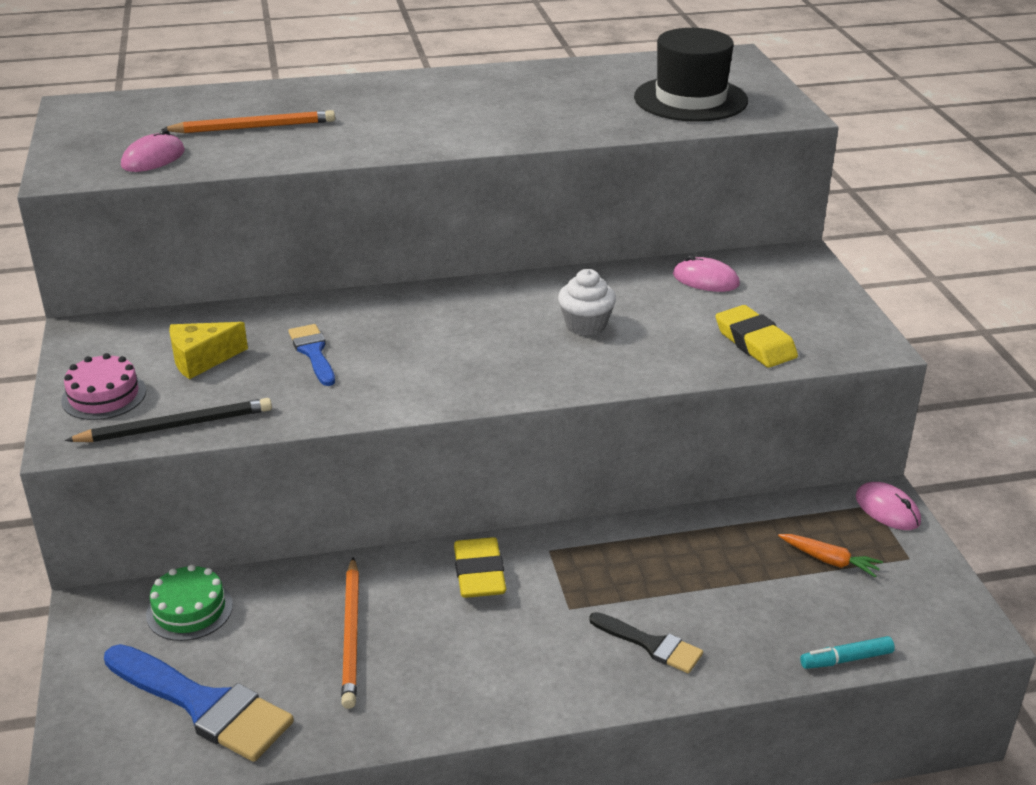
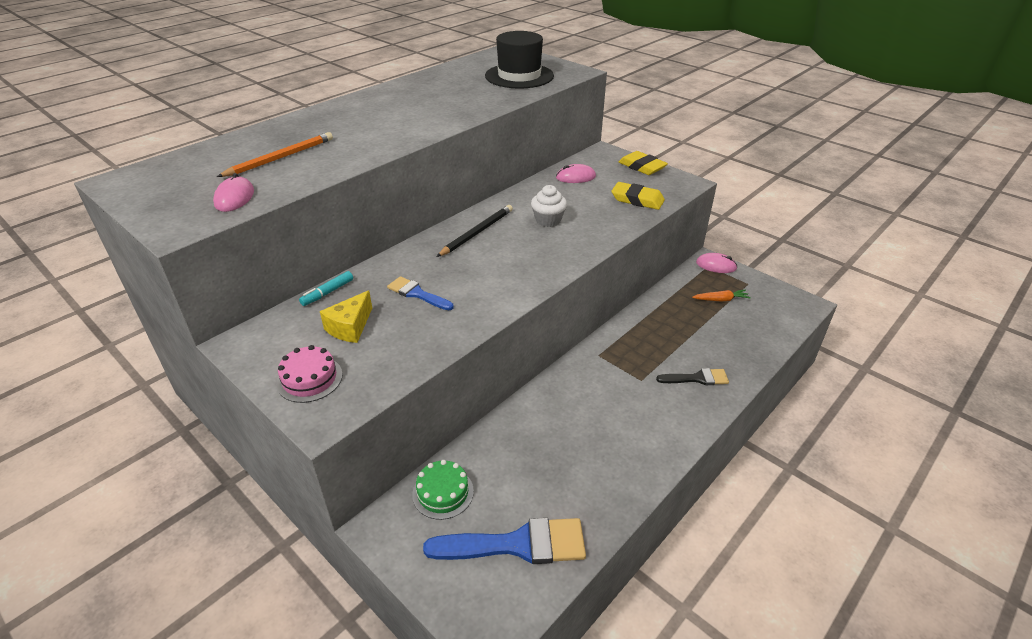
camera: 35 degrees left, 5 degrees up
(176, 426) = (386, 375): black pencil -> black pencil (477, 232)
(351, 635) = (552, 454): orange pencil -> none
(479, 574) = (579, 385): yellow eraser -> yellow eraser (642, 167)
(846, 659) = (778, 342): turquoise marker -> turquoise marker (328, 293)

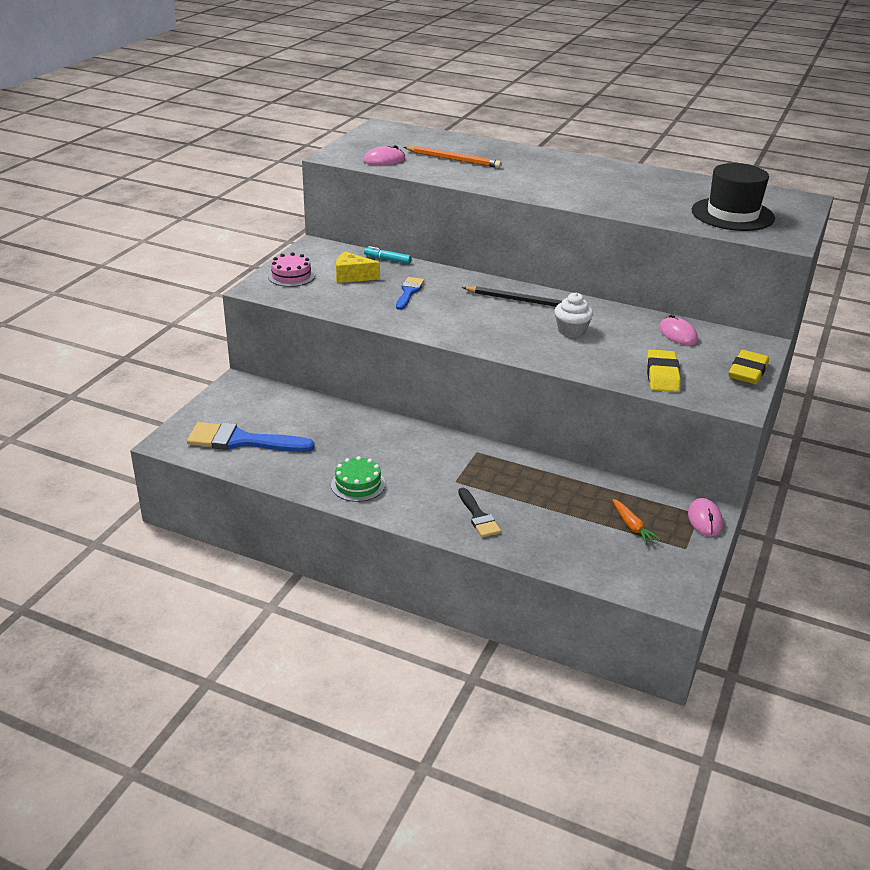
camera: 70 degrees right, 5 degrees down
(443, 492) = (277, 401): green cake -> green cake (358, 484)
(517, 544) = (242, 441): blue brush -> blue brush turned 120 degrees clockwise

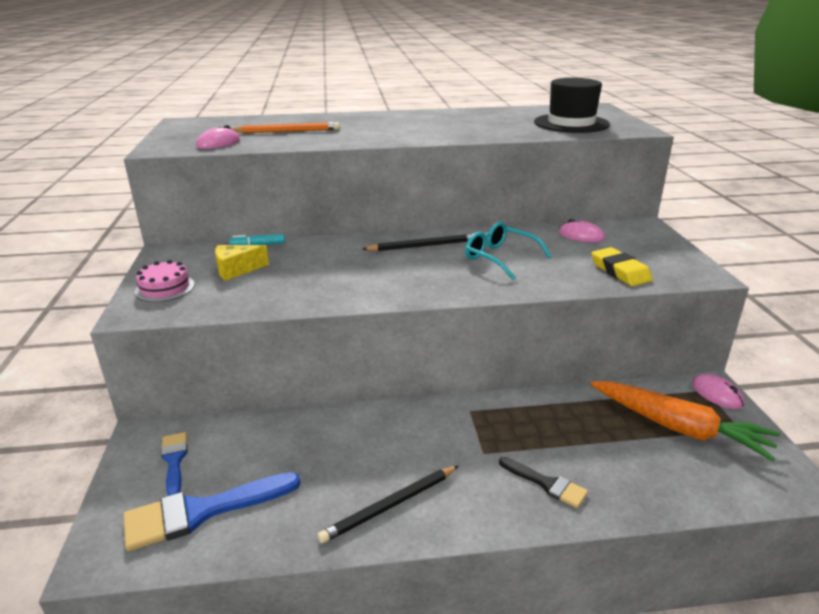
camera: 30 degrees left, 5 degrees down
(358, 484) = (390, 506): green cake -> black pencil
(409, 292) = (312, 268): blue brush -> blue brush (174, 460)
(571, 331) = (500, 258): white cupcake -> turquoise glasses
(632, 526) = (678, 427): orange carrot -> orange carrot, size x2.29
(747, 372) = (670, 248): yellow eraser -> none

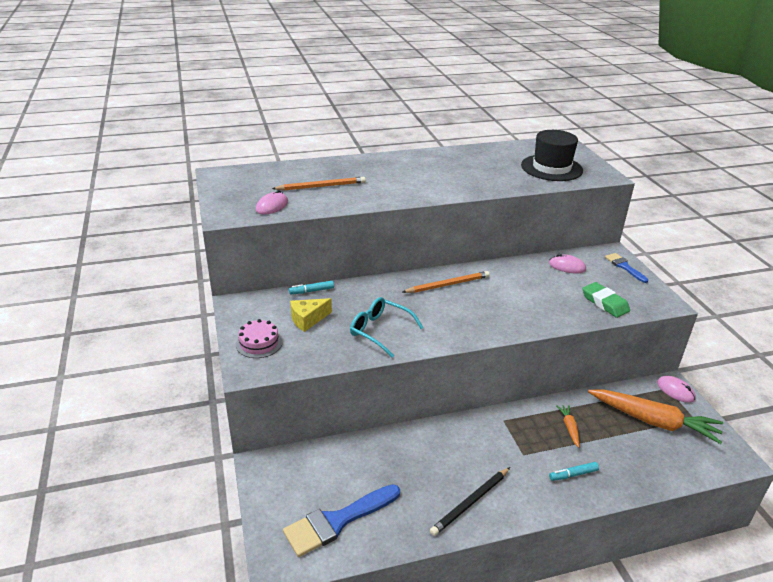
camera: 10 degrees left, 5 degrees up
(174, 460) = (297, 483): blue brush -> blue brush (624, 267)
(423, 246) = (447, 284): black pencil -> orange pencil
(500, 258) = (511, 294): turquoise glasses -> turquoise glasses (380, 331)
(546, 484) = (573, 474): black brush -> turquoise marker
(557, 426) = (569, 428): none -> orange carrot
(620, 271) = (605, 303): yellow eraser -> green eraser

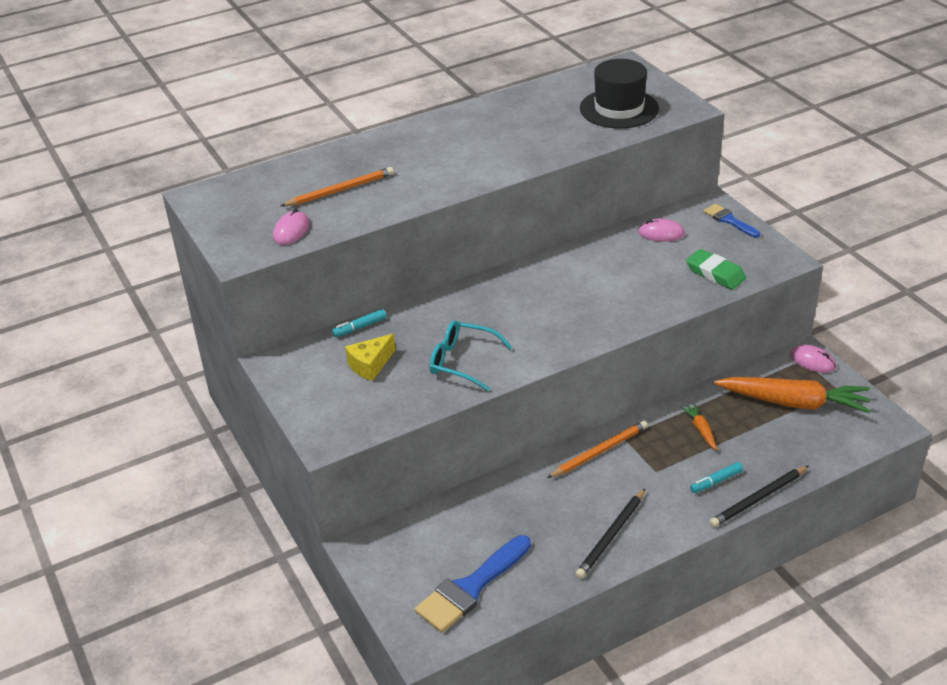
camera: 10 degrees left, 5 degrees up
(259, 343) = (323, 406): pink cake -> none
(447, 284) = (523, 286): orange pencil -> orange pencil (599, 451)
(608, 498) = (758, 499): none -> black pencil

